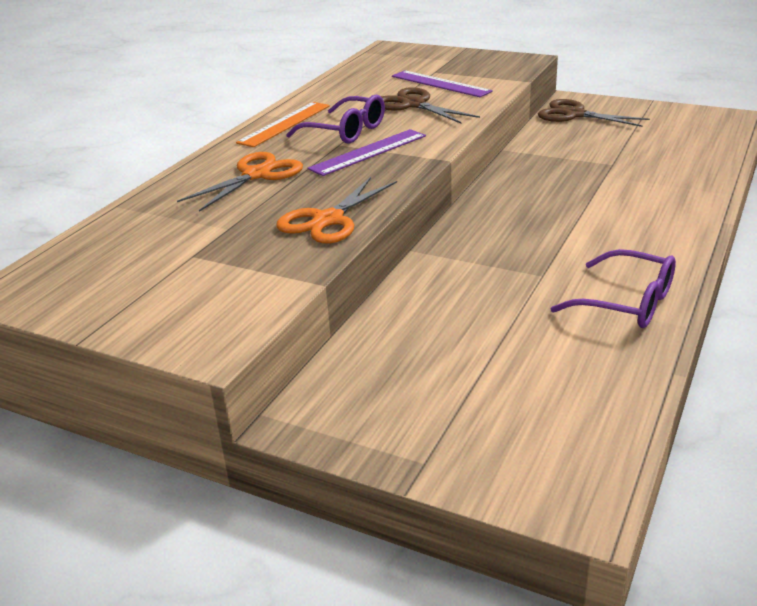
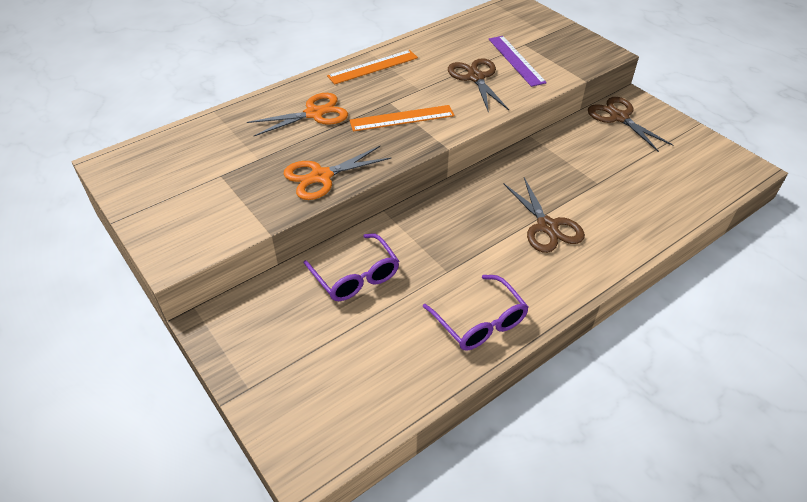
camera: 25 degrees right, 15 degrees up
(346, 131) = (406, 90): purple glasses -> purple glasses (356, 276)
(368, 152) = (402, 118): purple ruler -> orange ruler
(603, 209) = (547, 226): none -> brown scissors

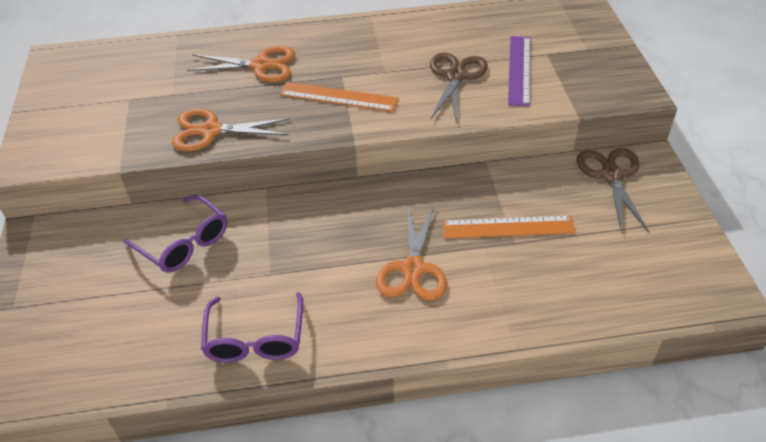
camera: 30 degrees right, 0 degrees up
(356, 276) = (184, 243): purple glasses -> purple glasses turned 45 degrees counterclockwise
(373, 67) = (360, 33): orange ruler -> orange ruler (508, 227)
(547, 226) = (413, 268): brown scissors -> orange scissors

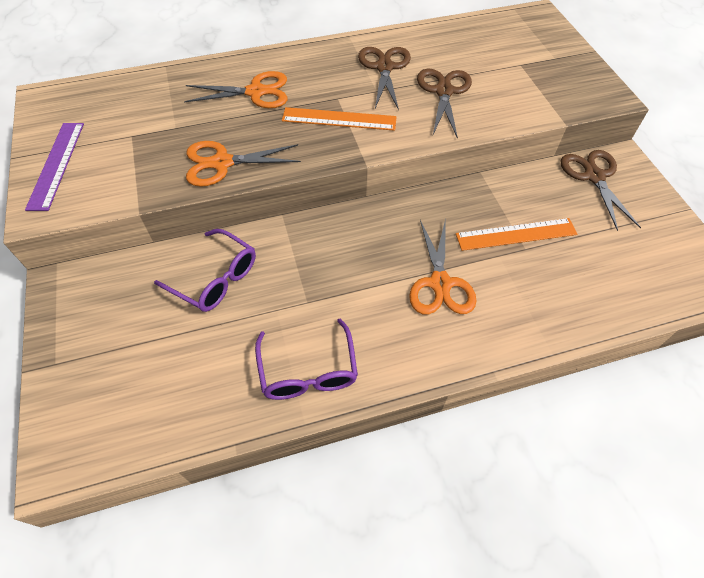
camera: 10 degrees left, 10 degrees up
(399, 49) = (384, 67): none -> brown scissors
(519, 70) = (500, 81): purple ruler -> purple ruler (56, 164)

